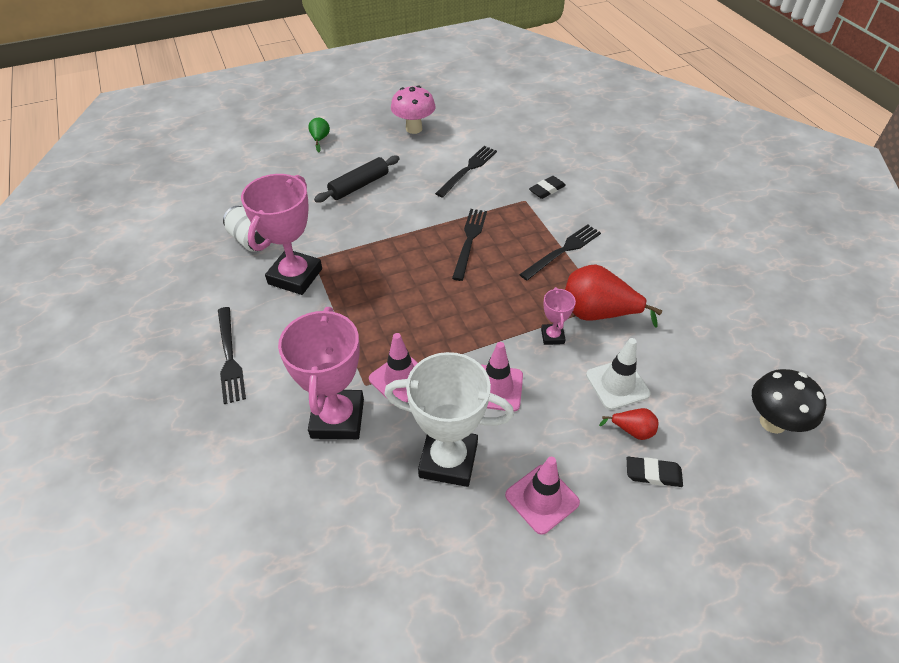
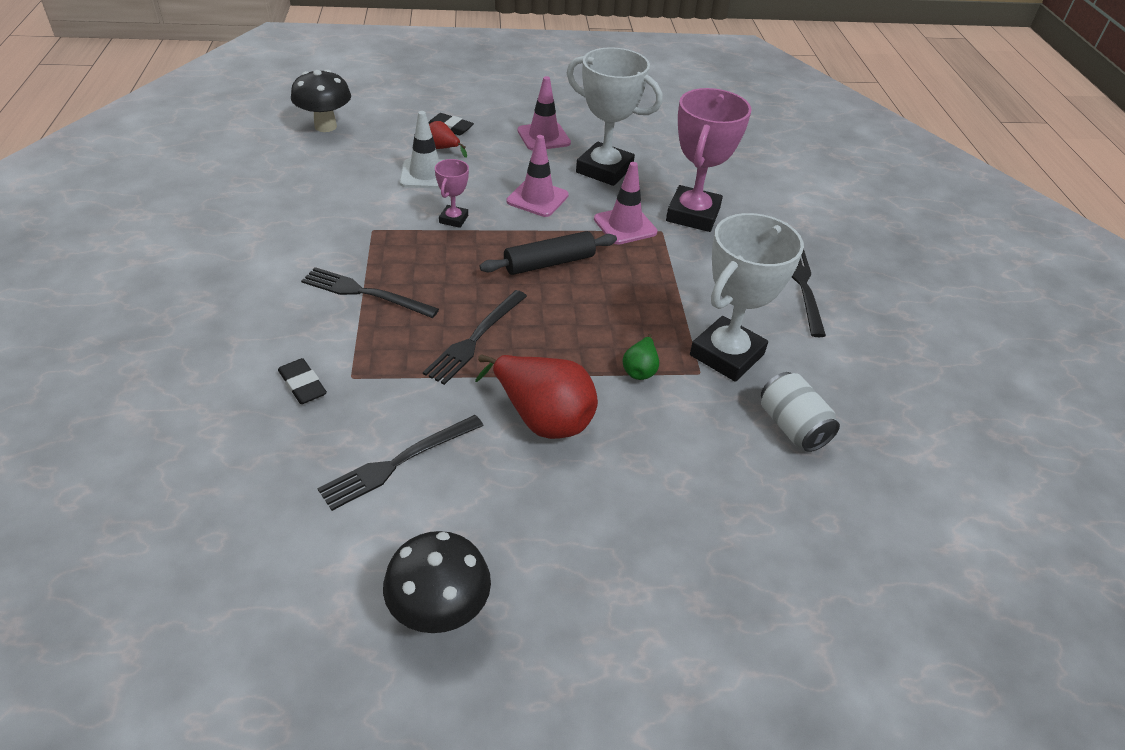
camera: 165 degrees left, 5 degrees down
(295, 276) = (727, 355): pink trophy -> white trophy
(320, 139) = (656, 644): green pear -> green pear (640, 369)
(359, 186) = (603, 484): black rolling pin -> black rolling pin (549, 263)
(414, 129) = (439, 613): pink mushroom -> black mushroom
(547, 190) = (302, 385): black eraser -> black eraser turned 75 degrees clockwise
(563, 251) = (365, 293): black fork -> black fork turned 45 degrees clockwise
(598, 314) = (389, 224): red pear -> red pear (542, 417)

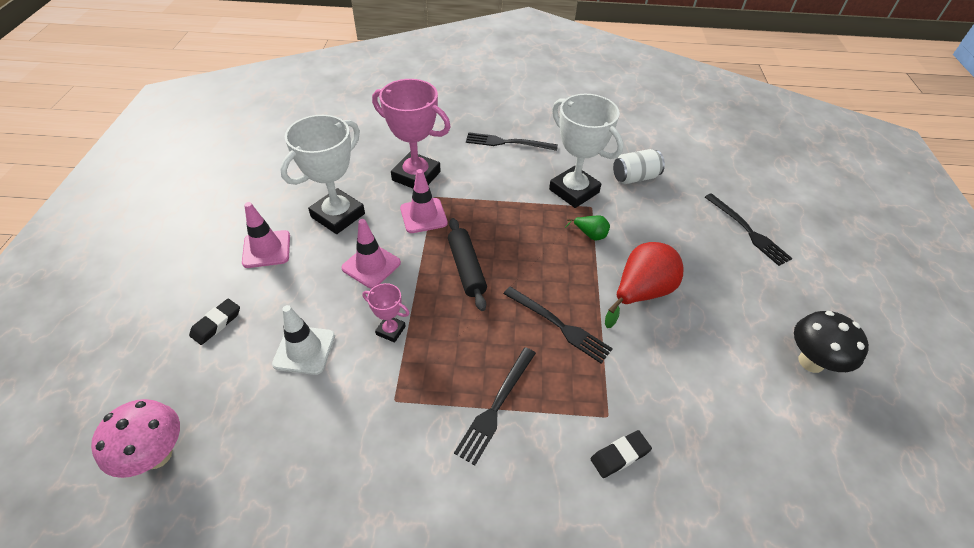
camera: 80 degrees left, 5 degrees up
(325, 126) = (157, 455): black mushroom -> pink mushroom
(398, 462) = (695, 382): black fork -> black fork (747, 231)
(442, 149) = (258, 333): red pear -> none

